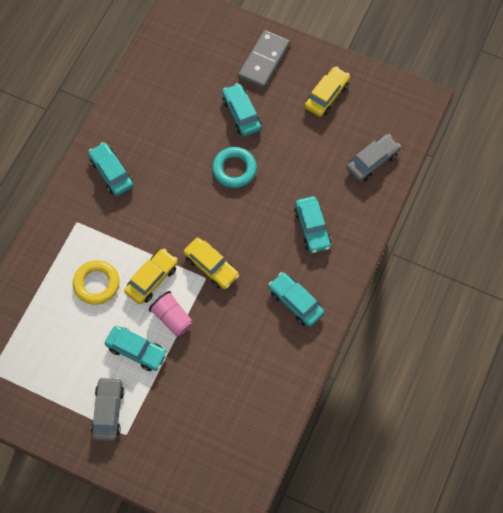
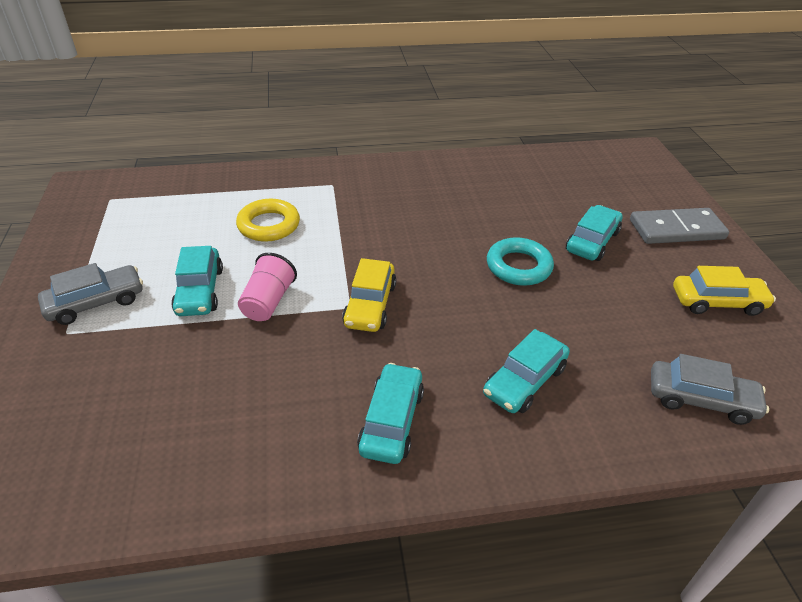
camera: 55 degrees right, 25 degrees down
(111, 173) = (411, 183): turquoise car -> none
(152, 279) = (308, 263): yellow car -> none

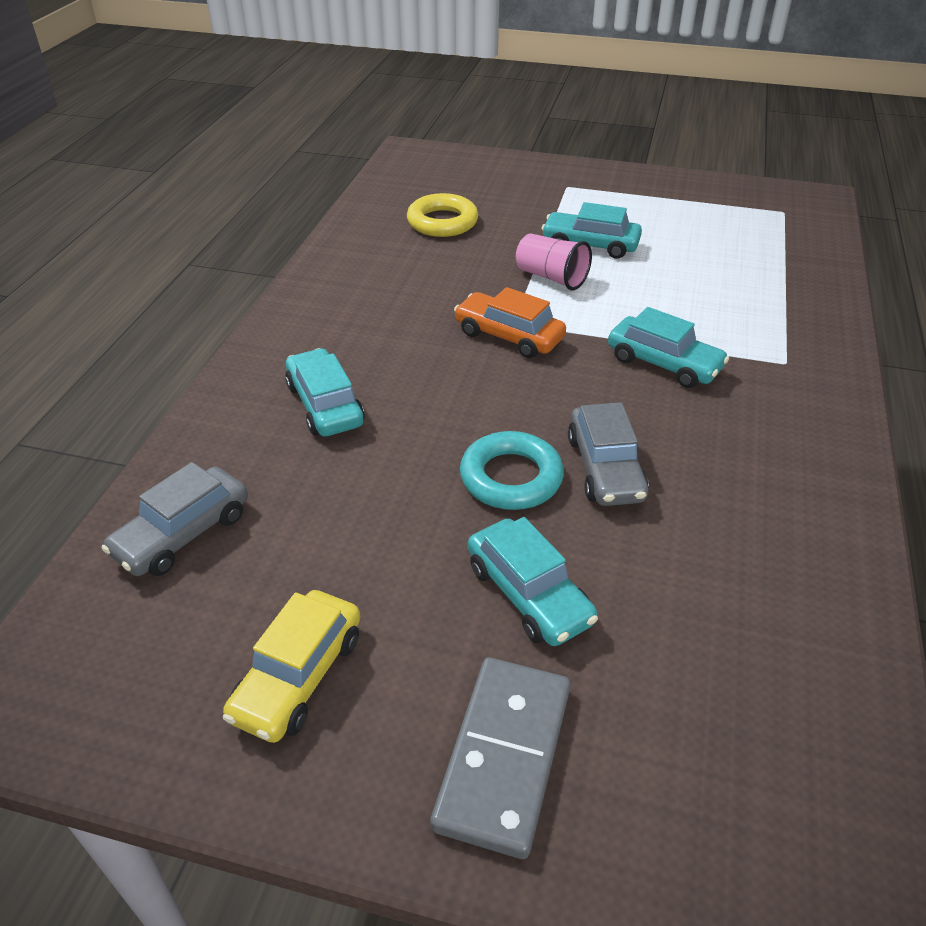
camera: 115 degrees right, 0 degrees up
(96, 303) = (600, 198): grey car -> grey car (605, 468)
(269, 225) = (695, 298): yellow ring -> yellow ring (442, 222)
(370, 305) = (509, 336): yellow car -> orange car
(392, 421) = (348, 312): turquoise car -> turquoise car (663, 363)

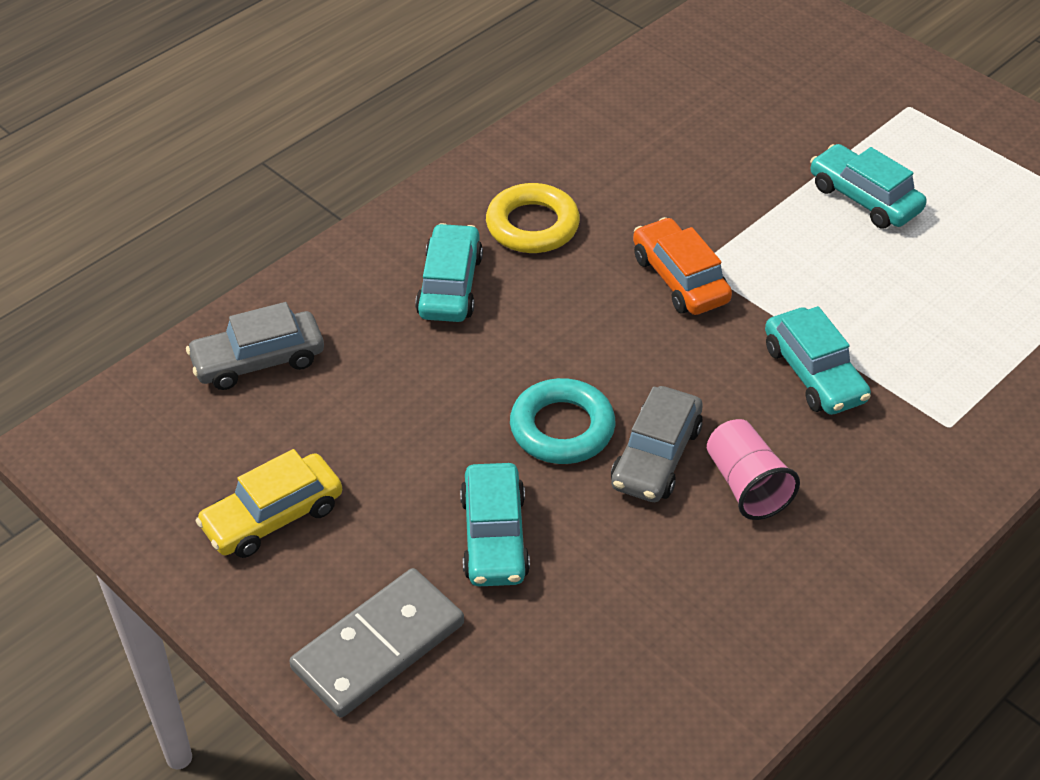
camera: 30 degrees right, 5 degrees up
(442, 222) = (722, 108): yellow ring -> yellow ring (532, 225)
(551, 277) = (783, 225): pink cup -> pink cup (746, 485)

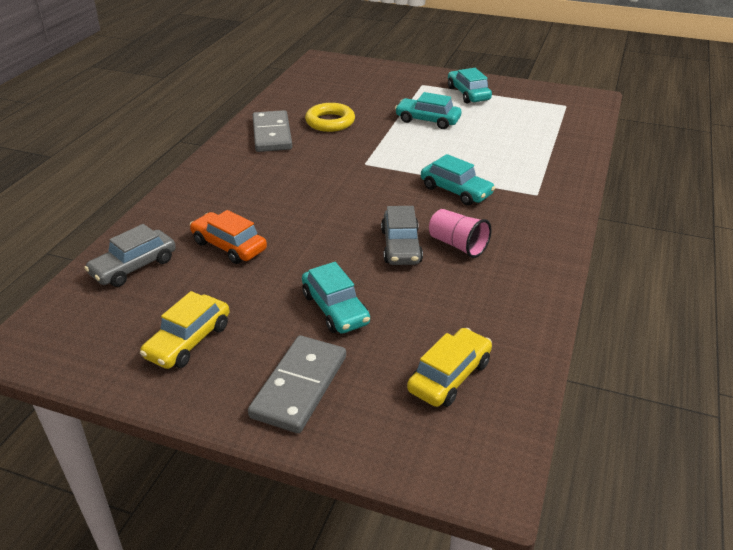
camera: 25 degrees left, 10 degrees down
(450, 285) = (234, 204): turquoise car -> turquoise car (468, 94)
(532, 225) = (264, 168): yellow ring -> yellow ring (330, 122)
(562, 428) = (340, 248): turquoise ring -> none
(581, 153) = (272, 134): none -> grey domino
(588, 712) = (449, 376): none -> yellow car
(680, 279) = (359, 171): orange car -> orange car (229, 246)

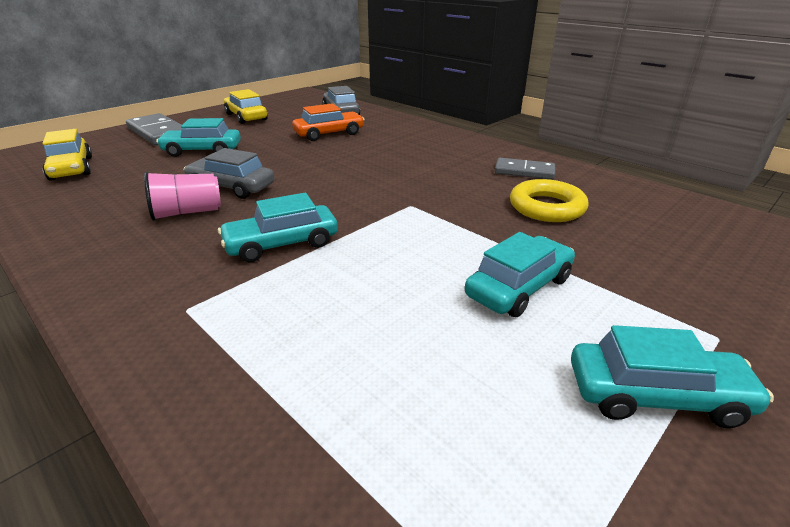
camera: 115 degrees right, 5 degrees down
(272, 134) = (524, 171): grey domino -> grey domino, size x0.64

